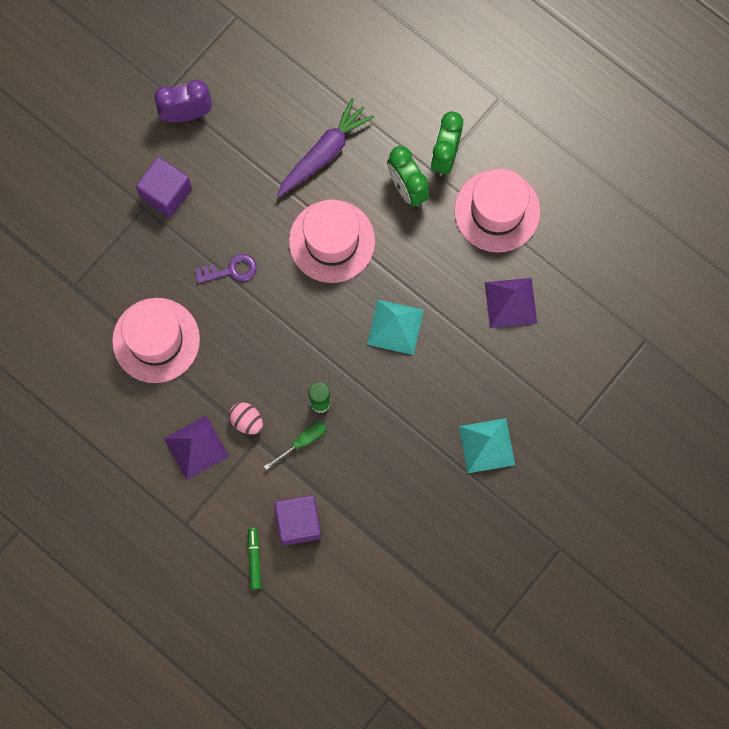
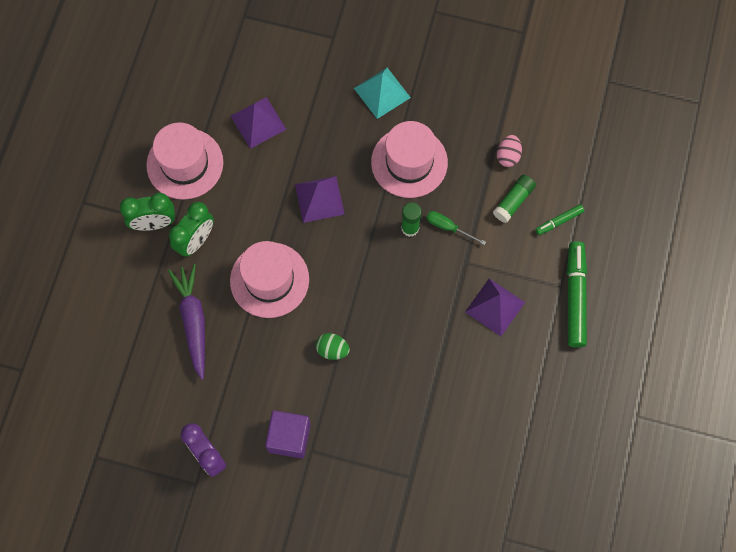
camera: 115 degrees left, 5 degrees down
(156, 340) = (422, 382): pink hat -> pink hat (409, 162)
(167, 533) = (575, 297): none -> green marker
(231, 270) = (332, 350): purple key -> green egg
(247, 421) = (453, 277): pink egg -> pink egg (508, 156)
(298, 523) = (513, 201): purple cube -> green glue stick
(324, 153) = (193, 321): purple carrot -> purple carrot turned 60 degrees clockwise
(395, 327) = (319, 199): turquoise pyramid -> purple pyramid

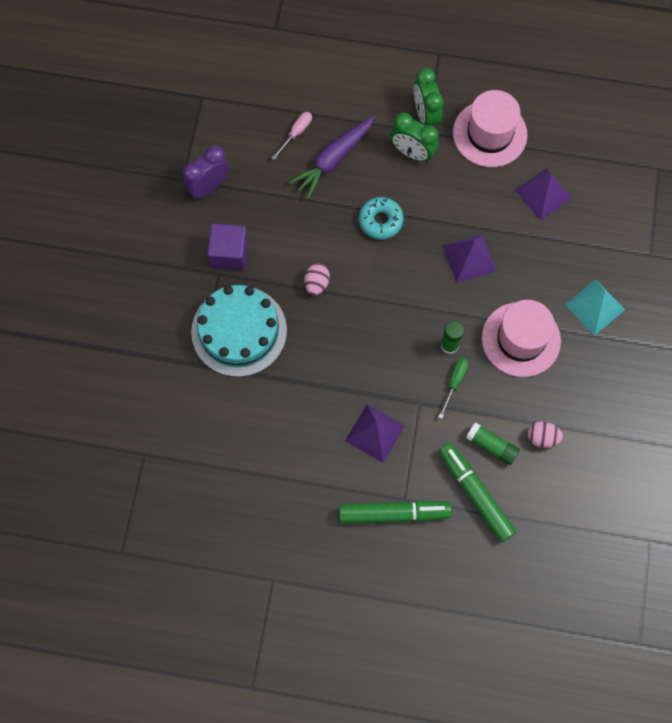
camera: 85 degrees right, 0 degrees up
(156, 357) = (296, 133): none -> pink screwdriver
(193, 321) = (333, 160): purple carrot -> purple carrot turned 150 degrees clockwise
(269, 280) = (380, 221): pink hat -> turquoise donut
(332, 350) = (316, 284): green egg -> pink egg
(377, 432) = (239, 331): none -> turquoise cake
(559, 221) = (475, 494): green marker -> green marker, size x1.97

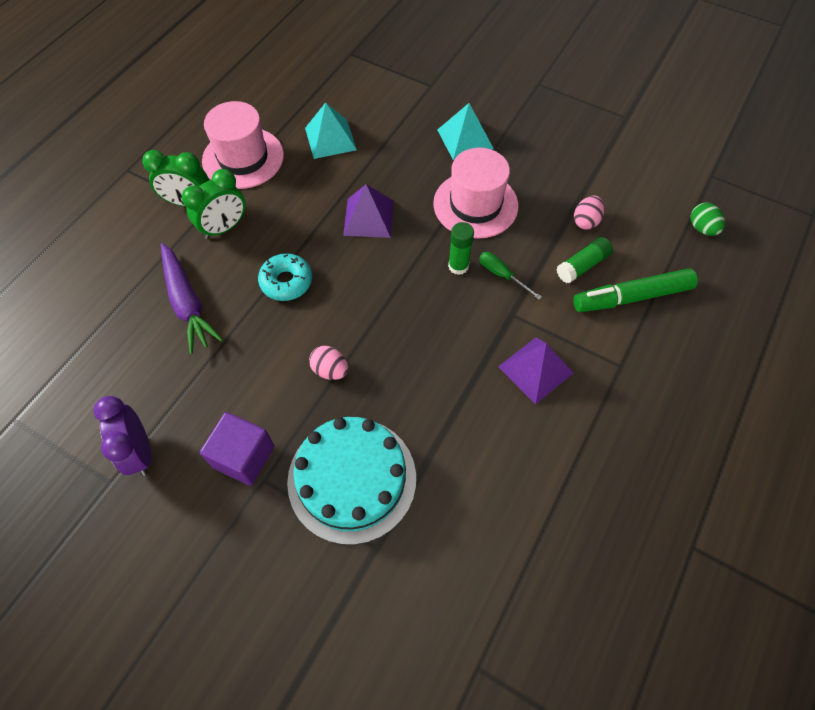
camera: 70 degrees left, 10 degrees down
(296, 133) = (131, 330): pink screwdriver -> none
(394, 513) = (636, 381): green marker -> none
(543, 193) = (330, 138): purple pyramid -> turquoise pyramid
(578, 542) = (702, 228): none -> green egg

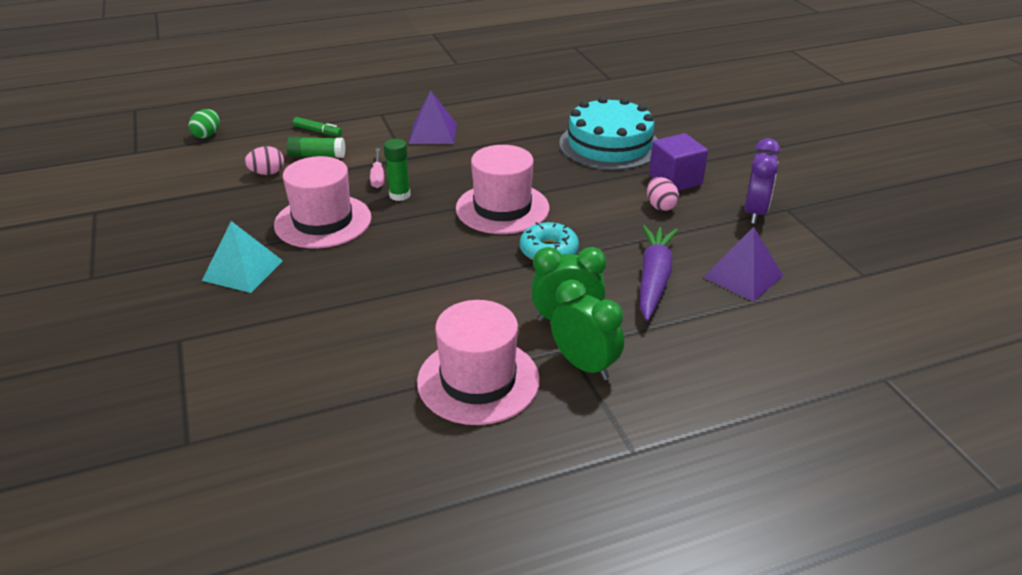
camera: 140 degrees left, 25 degrees down
(330, 138) = (361, 345): turquoise pyramid -> none
(330, 370) = (570, 190): pink egg -> pink egg (660, 206)
(364, 305) = (502, 208): none -> pink hat
(368, 218) = (422, 258): purple pyramid -> purple pyramid (743, 276)
(502, 275) = (378, 177): green screwdriver -> pink screwdriver
(631, 297) = (318, 131): green marker -> green marker, size x0.51

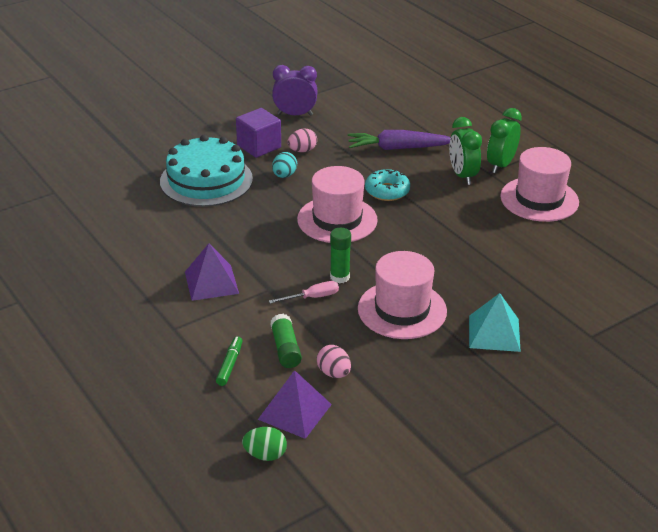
camera: 105 degrees left, 0 degrees up
(606, 188) = (284, 175): none -> turquoise egg
(743, 276) = (377, 118): purple pyramid -> purple pyramid (294, 411)

